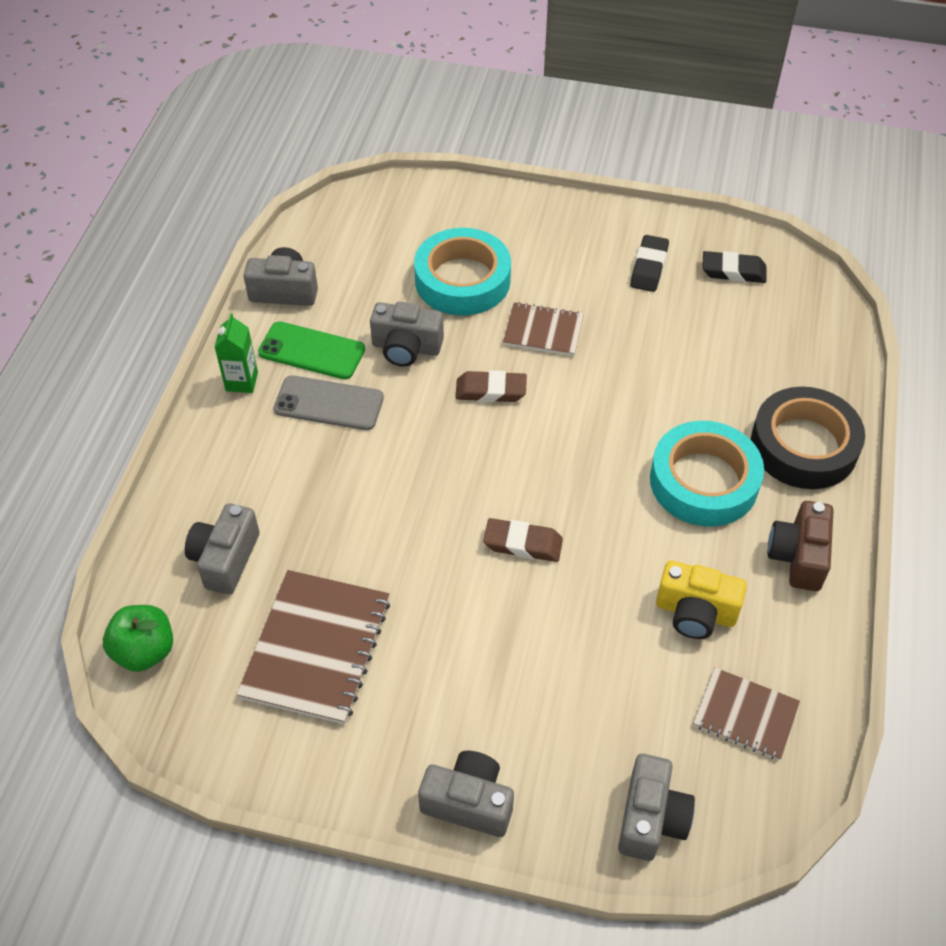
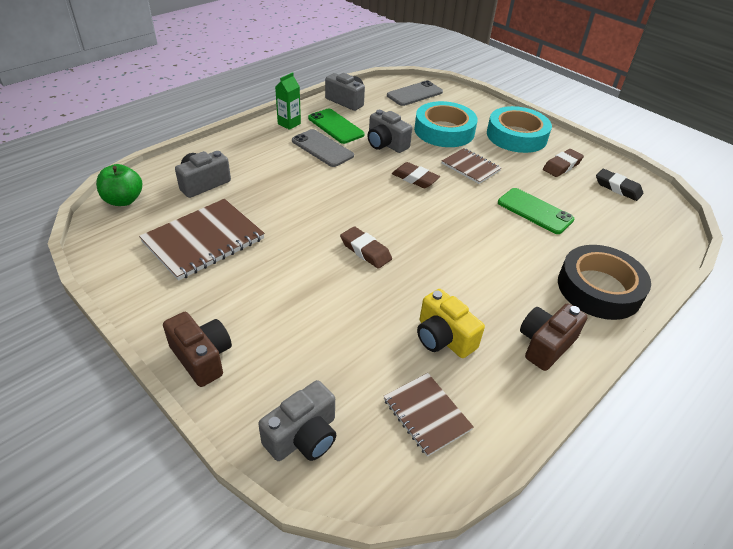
camera: 30 degrees right, 10 degrees down
(368, 225) = (414, 94): none -> grey phone
(469, 802) = (202, 357): grey camera -> brown camera
(649, 267) = (562, 166): black eraser -> brown eraser
(666, 365) = (534, 211): none -> green phone
(704, 481) = (510, 274): turquoise tape -> turquoise tape (516, 136)

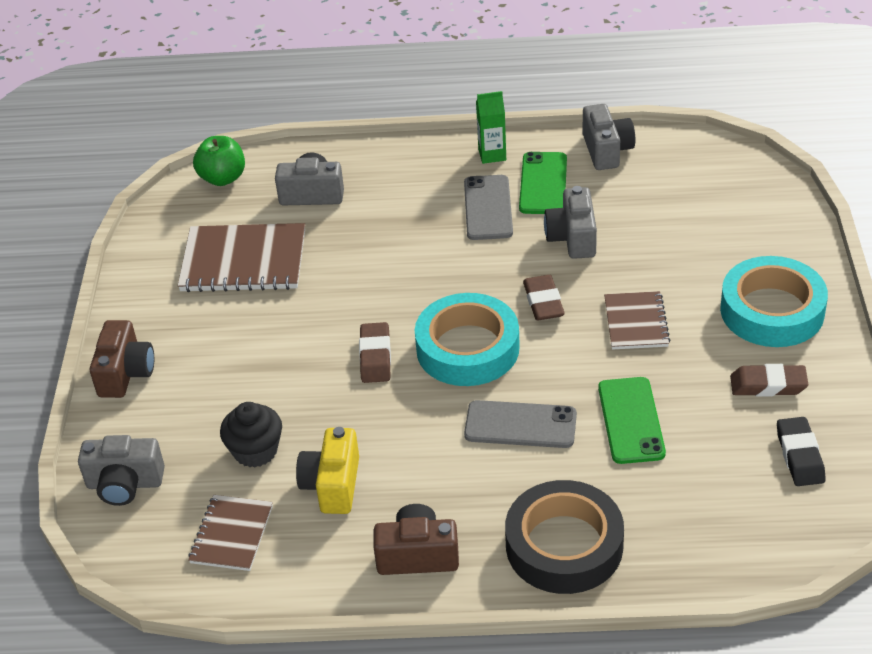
camera: 50 degrees right, 0 degrees up
(368, 349) = (255, 451): none -> black cupcake
(414, 94) = (718, 178): grey phone -> grey phone (520, 425)
(444, 131) = (677, 254): turquoise tape -> turquoise tape (467, 348)

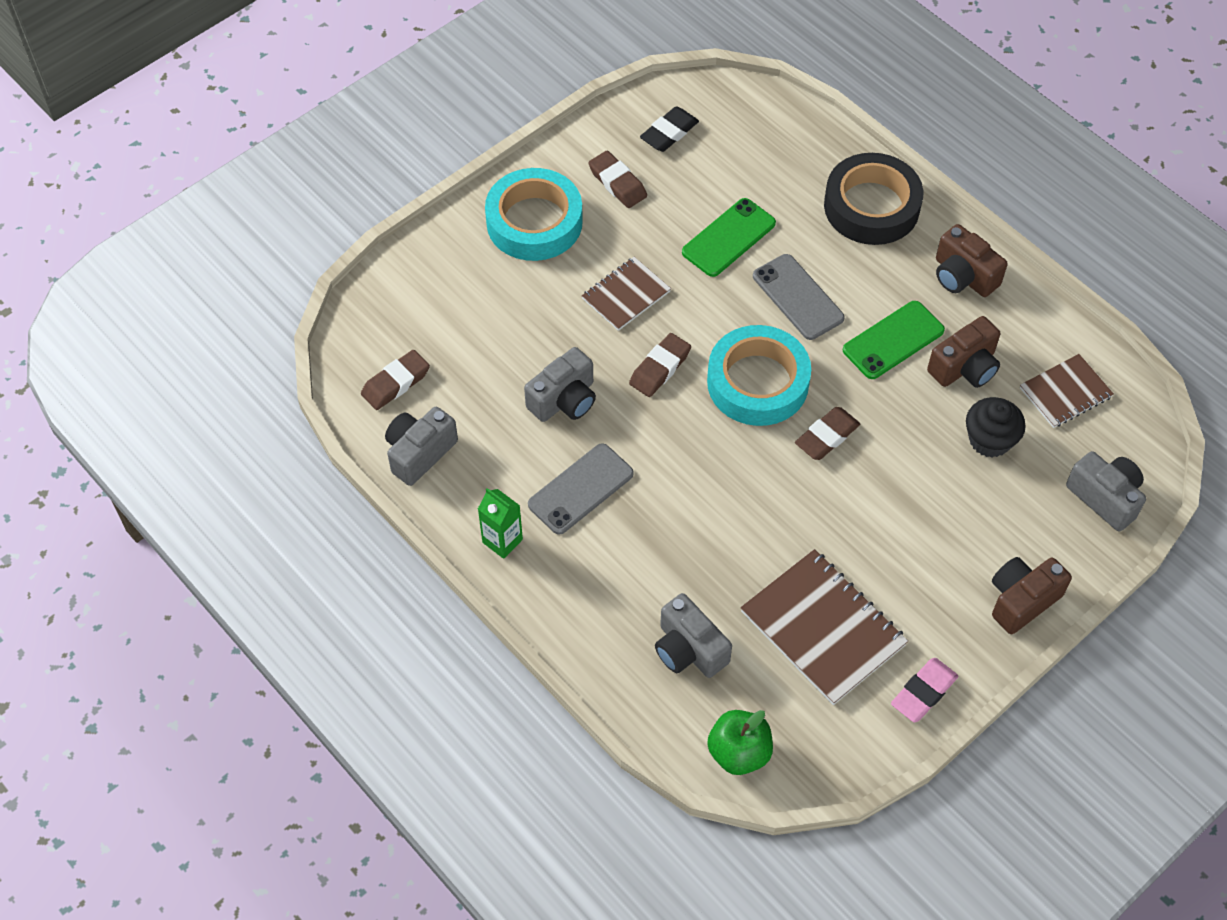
camera: 135 degrees left, 15 degrees up
(141, 280) = (923, 692): none -> pink eraser
(332, 485) = (965, 367): yellow camera -> brown camera
(543, 183) = (510, 470): green phone -> green phone (893, 340)
(681, 165) = (396, 383): none -> brown eraser

